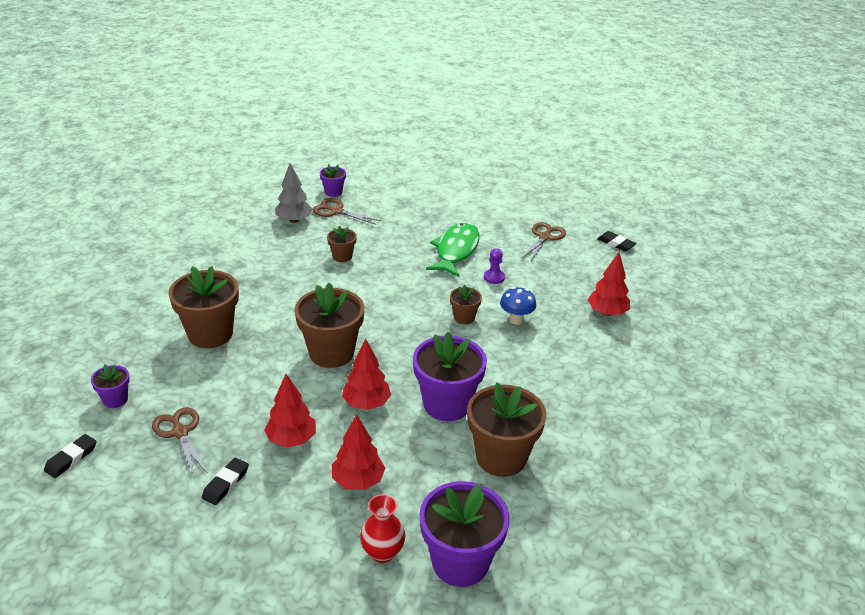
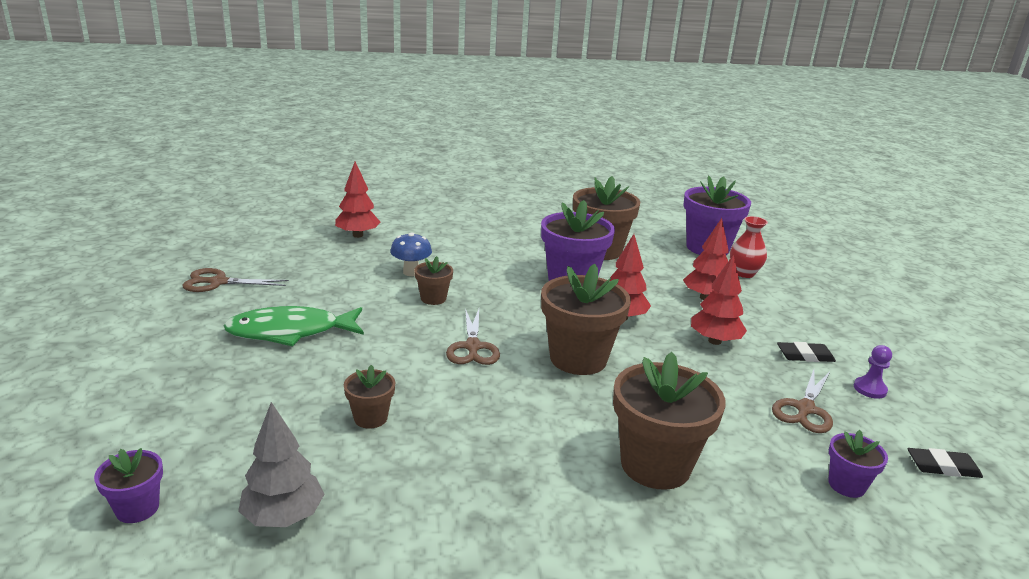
camera: 120 degrees left, 10 degrees down
(336, 211) = (221, 475): brown scissors -> brown scissors (472, 347)
(494, 277) = (338, 296): purple pawn -> purple pawn (870, 389)
(616, 244) = (212, 244): black eraser -> none

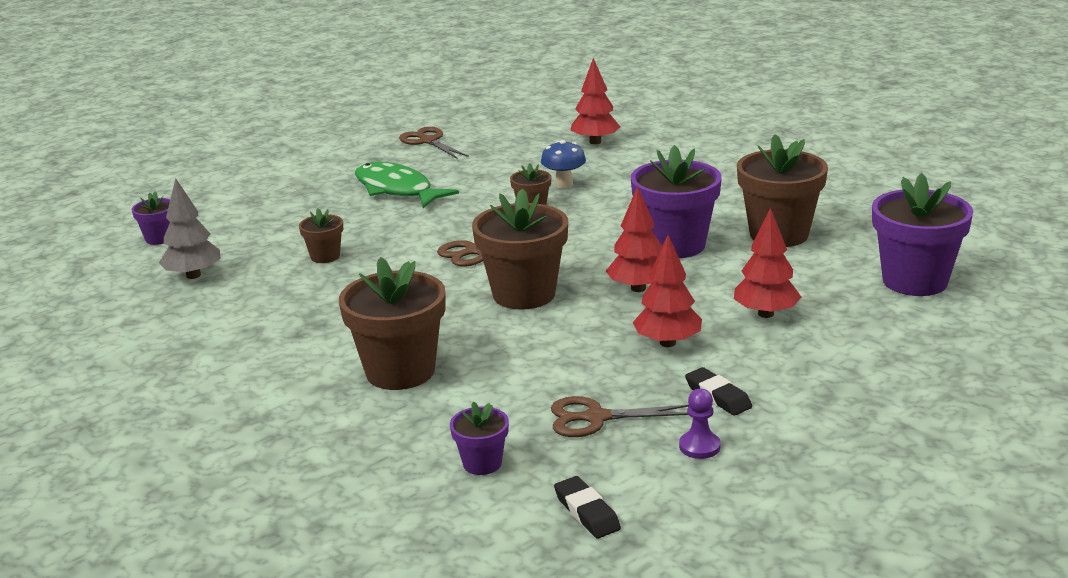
camera: 60 degrees right, 0 degrees up
(744, 273) = (881, 318): red vase -> none

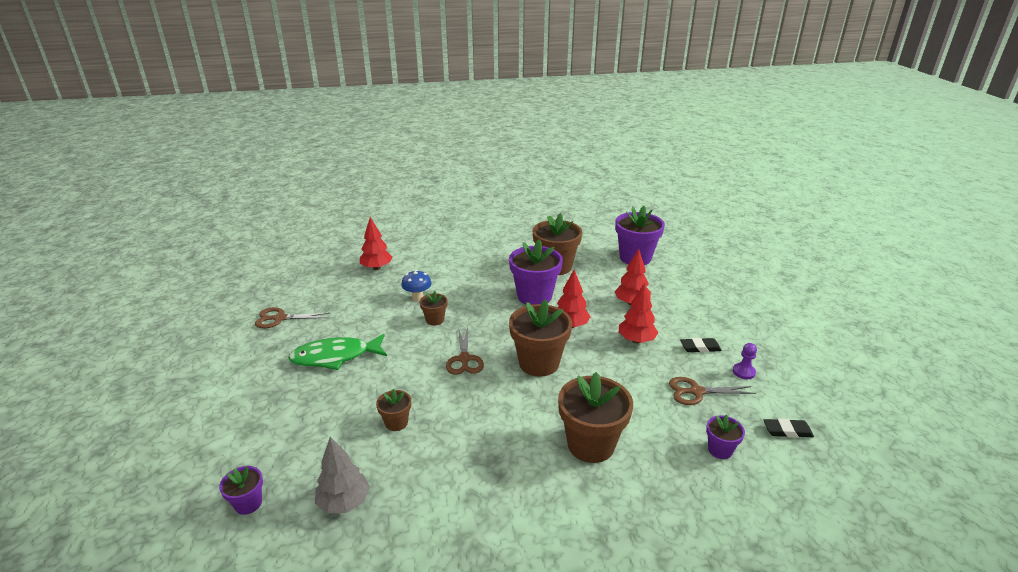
camera: 60 degrees left, 5 degrees up
(596, 418) = (696, 392): brown scissors -> brown scissors turned 60 degrees clockwise

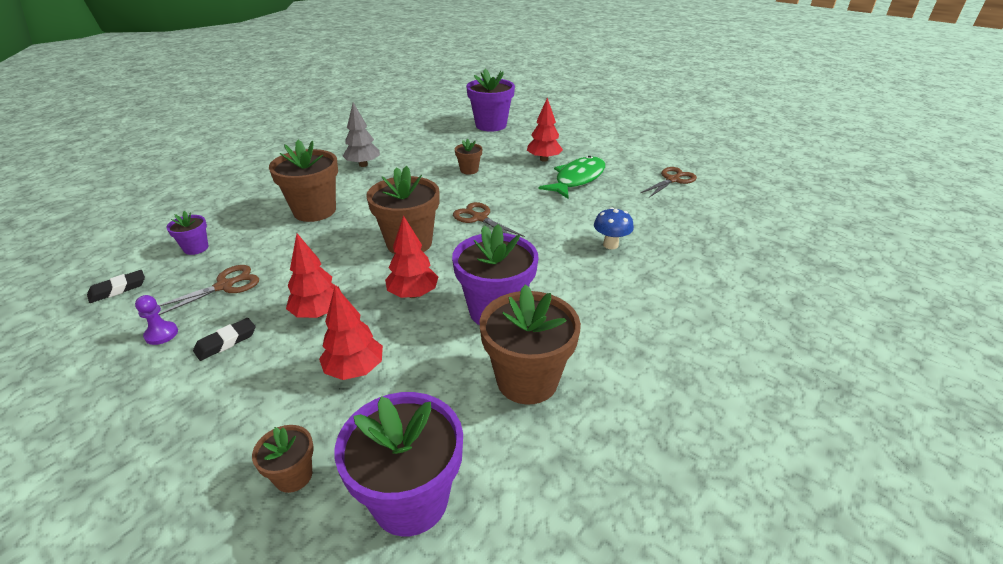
camera: 140 degrees right, 5 degrees up
(248, 503) = (491, 125): purple flower pot -> purple flower pot, size x2.01
(344, 502) = (445, 140): grey tree -> grey tree (363, 165)
(377, 268) = (716, 254): red tree -> red tree (544, 159)
(435, 320) = (557, 234): brown flower pot -> brown flower pot (293, 476)

